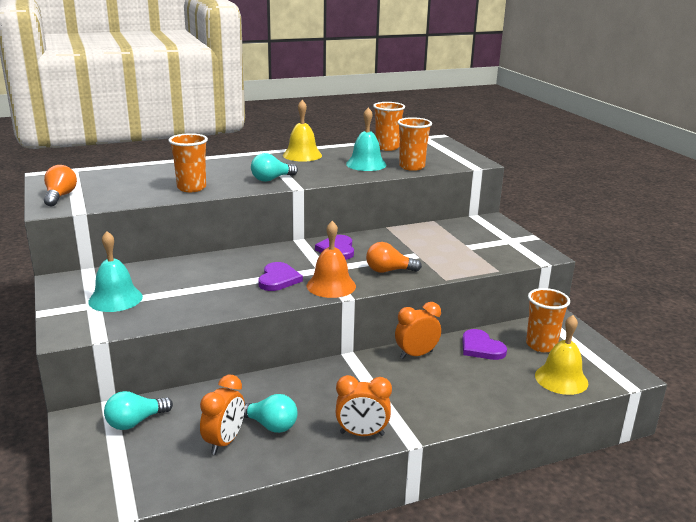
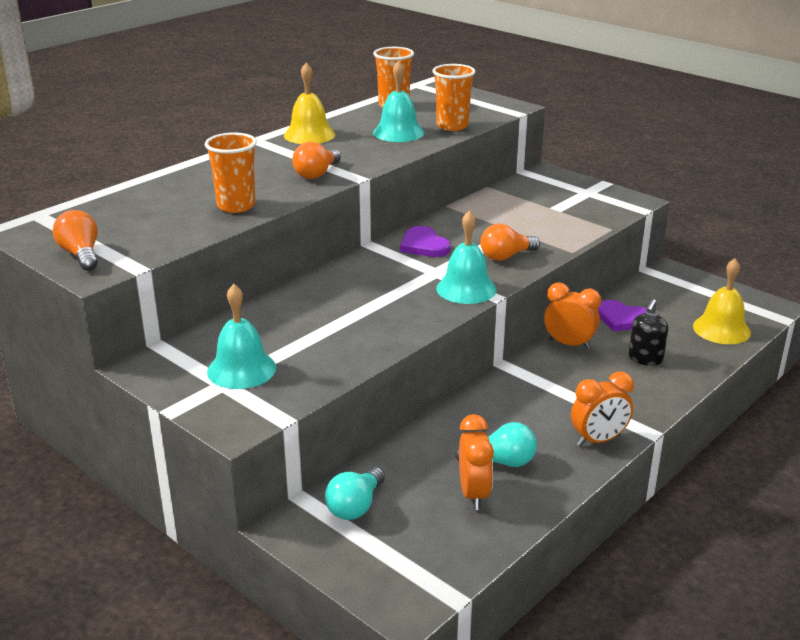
camera: 25 degrees left, 5 degrees up
(272, 179) = (317, 174): turquoise light bulb -> orange light bulb
(278, 279) = (401, 296): purple heart -> none
(331, 286) = (466, 289): orange bell -> turquoise bell
(416, 355) = (569, 344): orange clock -> orange clock turned 75 degrees clockwise
(468, 383) = (645, 359): none -> black soap dispenser
(541, 345) = (674, 300): orange cup -> none

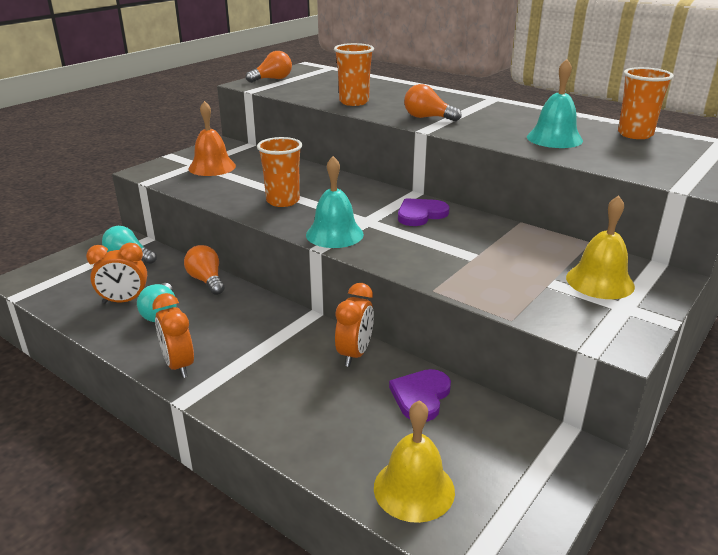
camera: 85 degrees right, 0 degrees up
(241, 369) = (212, 167): turquoise bell -> orange bell
(309, 135) = (520, 111): yellow bell -> yellow bell (600, 281)
(452, 126) = (597, 158): orange cup -> orange cup (283, 201)
(506, 256) = (409, 252): orange light bulb -> orange light bulb (207, 281)
(645, 359) = (329, 408): black soap dispenser -> none

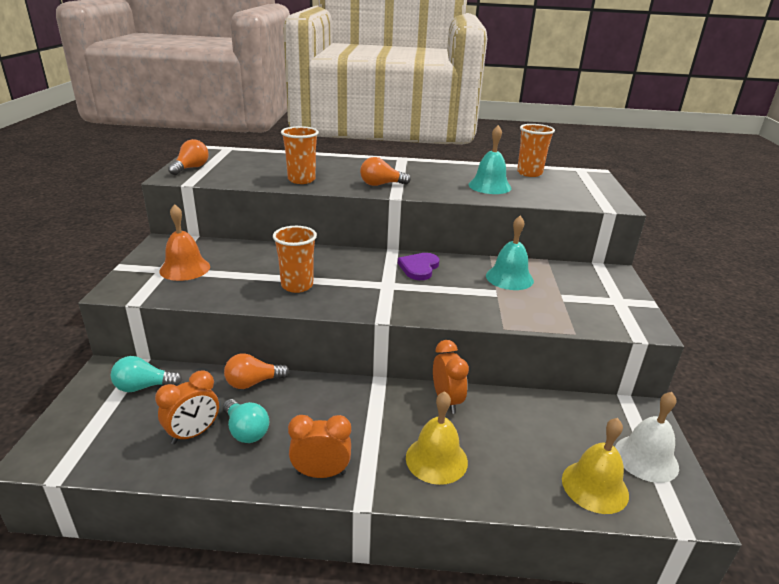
camera: 35 degrees left, 0 degrees up
(179, 365) = (321, 473): orange clock -> orange clock turned 150 degrees clockwise
(207, 281) = (253, 383): orange light bulb -> orange light bulb turned 45 degrees counterclockwise
(334, 234) = (378, 304): turquoise bell -> turquoise bell (509, 278)
(421, 396) = (524, 415): purple heart -> none
(513, 493) = (646, 458): none -> white bell
(600, 281) = (586, 287): yellow bell -> yellow bell (436, 459)

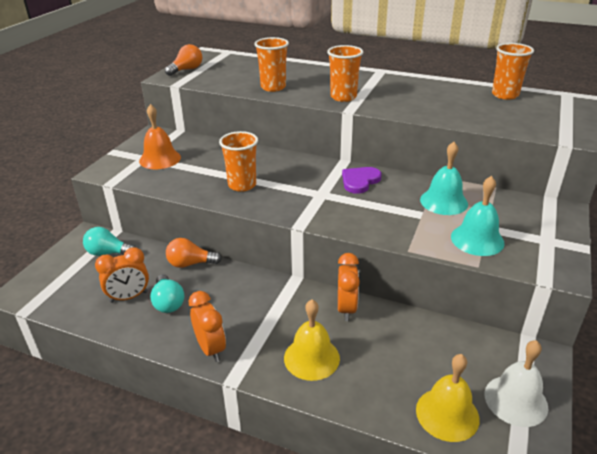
camera: 20 degrees right, 5 degrees up
(321, 473) = (211, 348): orange clock -> orange clock turned 45 degrees clockwise
(381, 184) = (343, 97): orange light bulb -> orange cup
(489, 186) = (451, 106): turquoise bell -> turquoise bell (477, 239)

